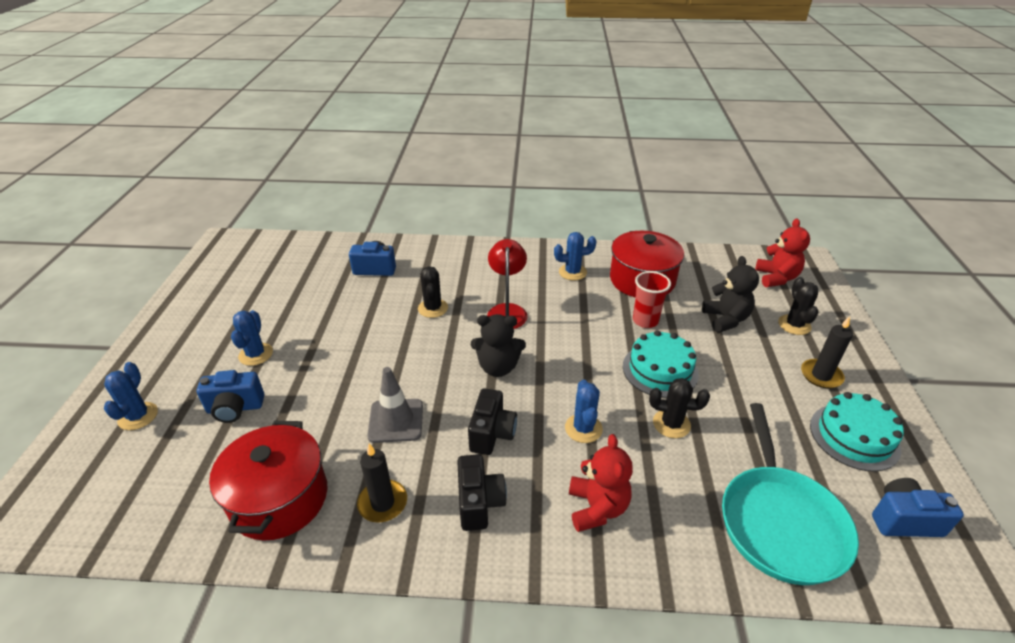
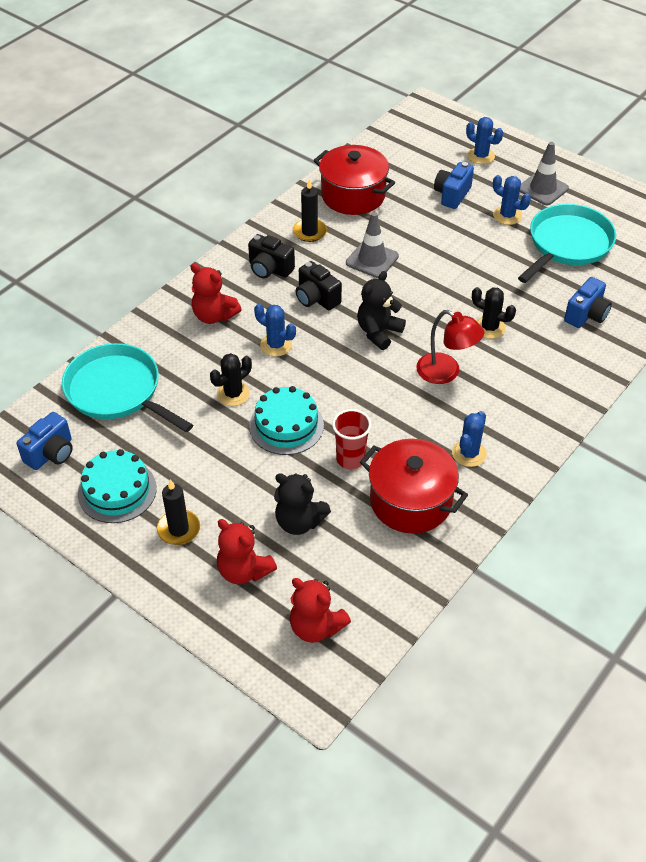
camera: 125 degrees right, 10 degrees up
(193, 347) = (543, 189): none -> grey traffic cone
(283, 305) = (567, 244): none -> turquoise pan
(794, 325) = (244, 570): black cactus -> red teddy bear

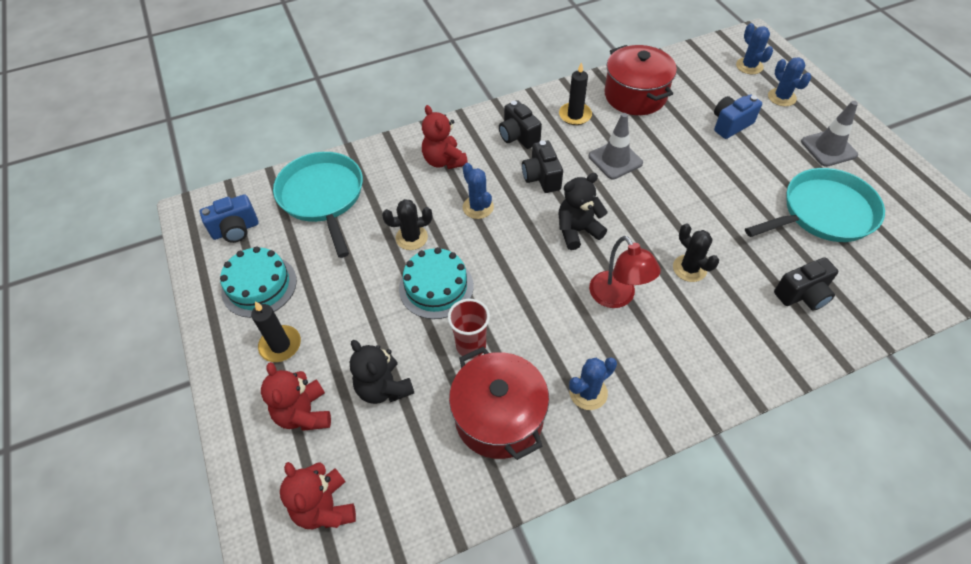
camera: 30 degrees right, 5 degrees up
(507, 216) = (775, 163): blue cactus -> blue cactus (749, 66)
(586, 315) = (802, 295): blue camera -> black camera

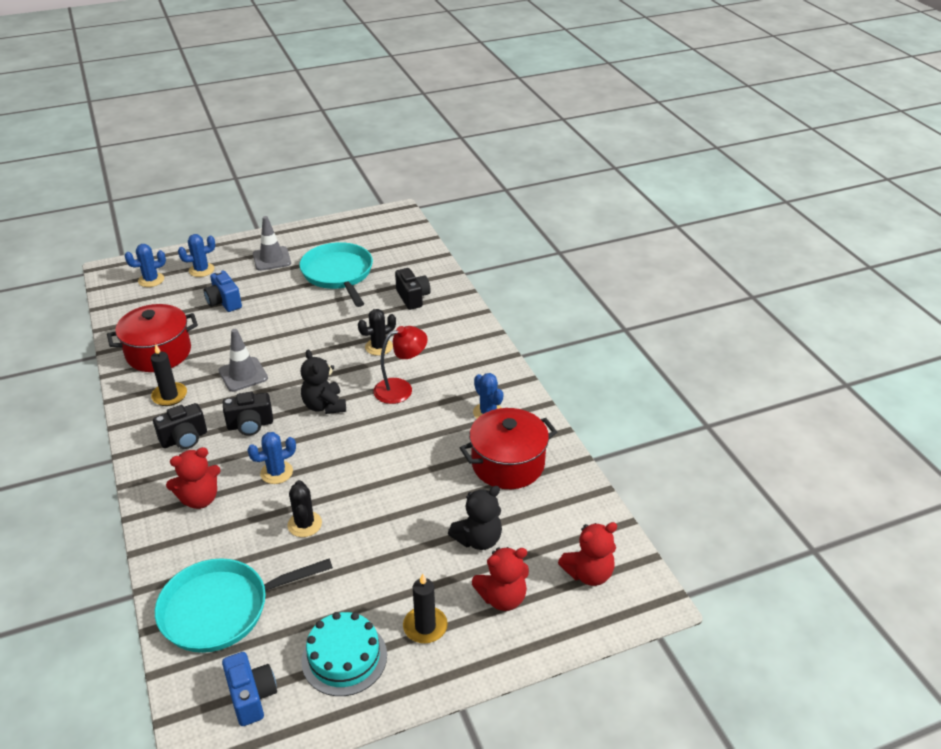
camera: 90 degrees left, 15 degrees down
(436, 287) = (371, 504): turquoise cake -> none
(471, 346) = (439, 480): red cup -> none

